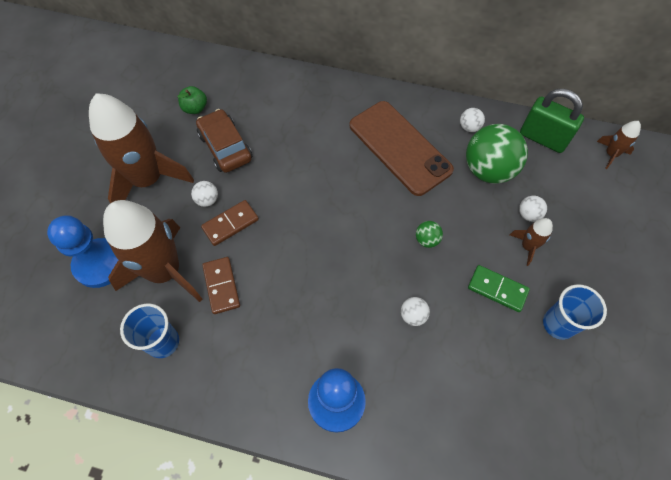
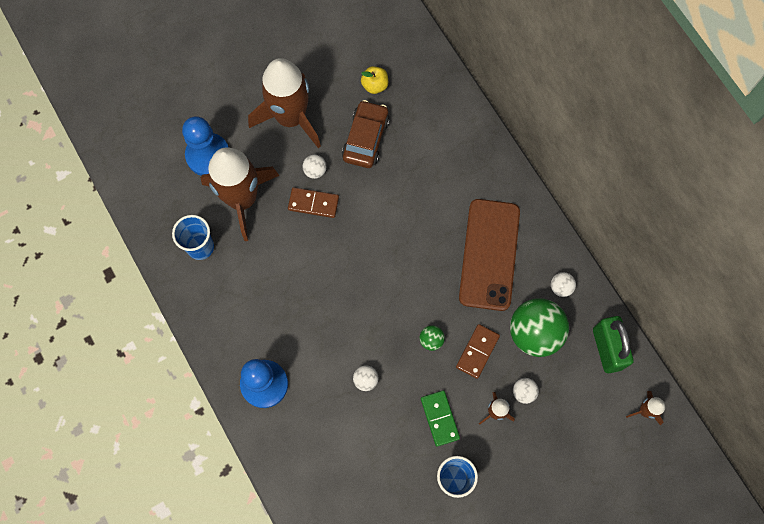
camera: 45 degrees right, 10 degrees up
(195, 108) = (375, 85): green apple -> yellow apple
(221, 286) = (267, 243): brown domino -> brown domino (477, 351)

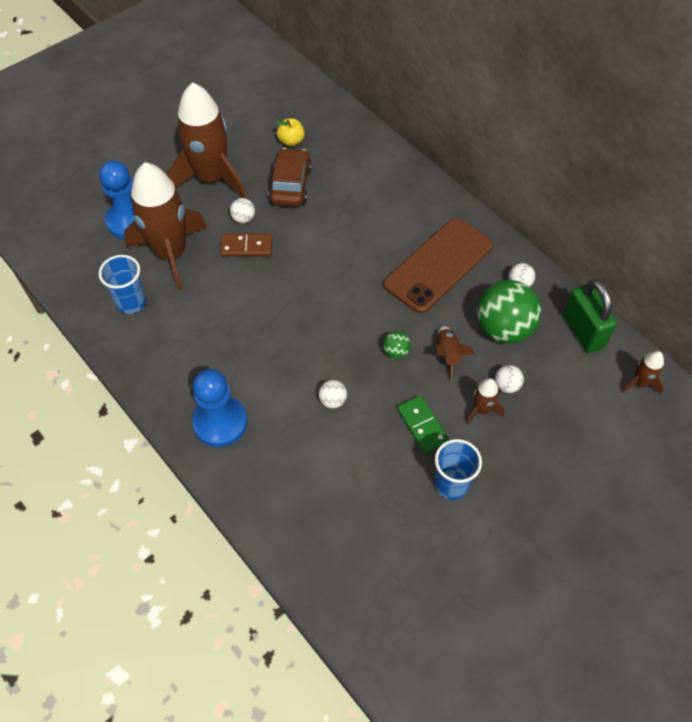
camera: 10 degrees left, 15 degrees down
(477, 351) = (448, 355): brown domino -> brown rocket
(489, 254) = (438, 265): brown phone -> brown phone turned 45 degrees clockwise

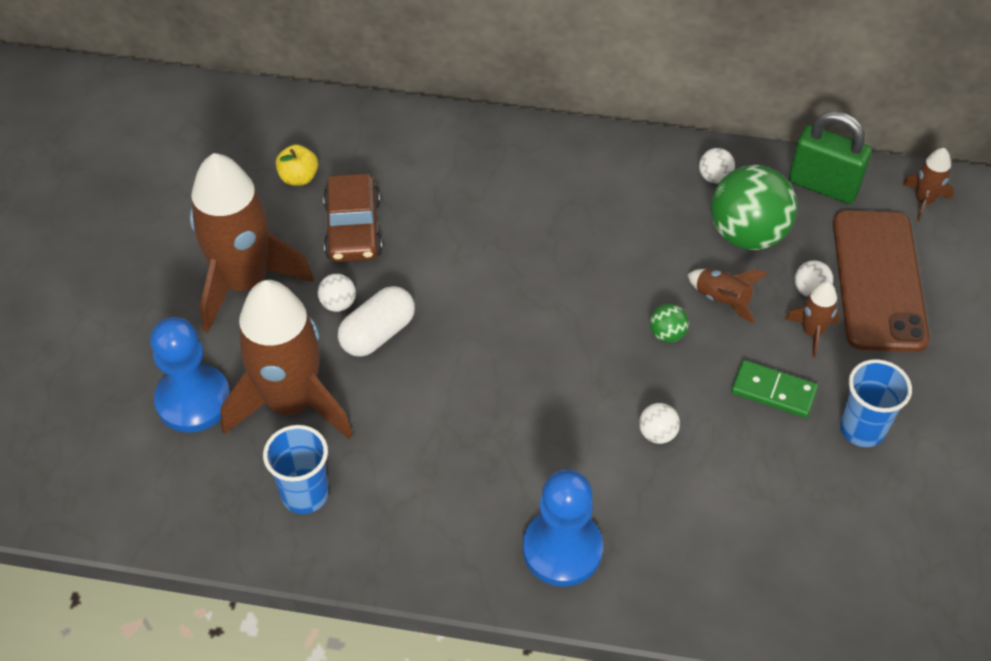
camera: 40 degrees left, 5 degrees down
(246, 247) = (378, 333): brown domino -> white capsule
(290, 185) = (353, 229): brown car -> brown car turned 150 degrees counterclockwise
(438, 265) = (614, 212): brown phone -> brown phone (879, 280)

